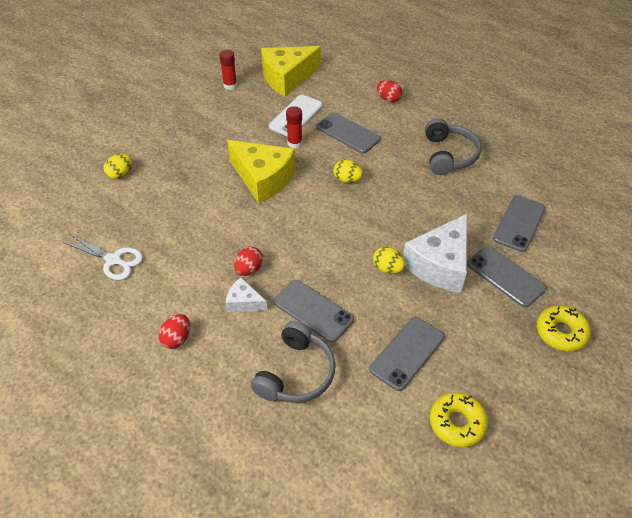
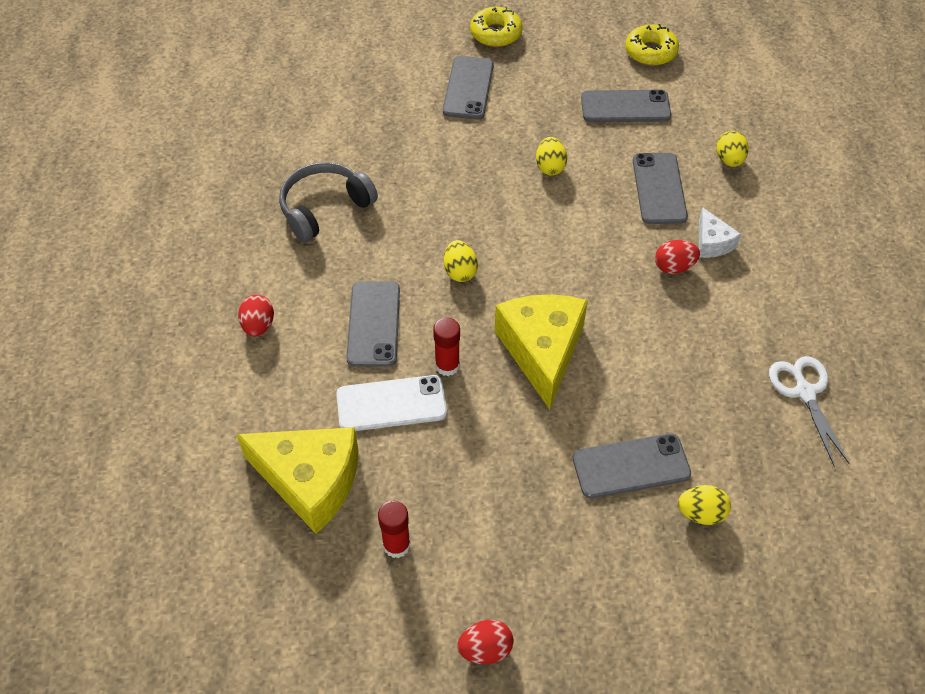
camera: 130 degrees left, 5 degrees up
(177, 339) = (805, 261): red egg -> red egg (485, 649)
(296, 373) = (729, 160): grey headphones -> yellow egg
(440, 264) = (503, 135): white cheese -> none
(519, 223) = (385, 108): grey phone -> grey phone (631, 466)

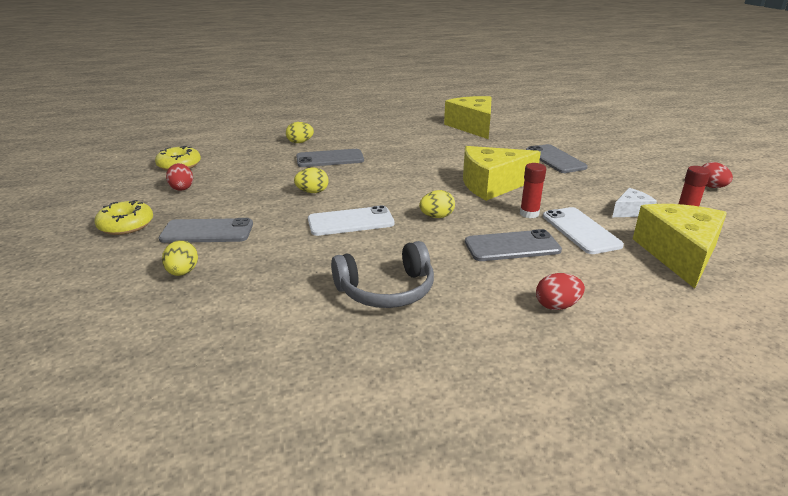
camera: 100 degrees left, 25 degrees down
(324, 208) = (386, 290): grey headphones -> grey headphones turned 60 degrees counterclockwise
(465, 195) = (351, 222): none -> white phone
(625, 107) = (243, 171): grey phone -> none
(674, 267) = (399, 153): red egg -> red egg (182, 188)
(701, 513) = (567, 144): yellow egg -> yellow egg (183, 272)
(712, 243) = (375, 145): white cheese -> white cheese (631, 211)
(805, 392) = (472, 127): white scissors -> yellow cheese

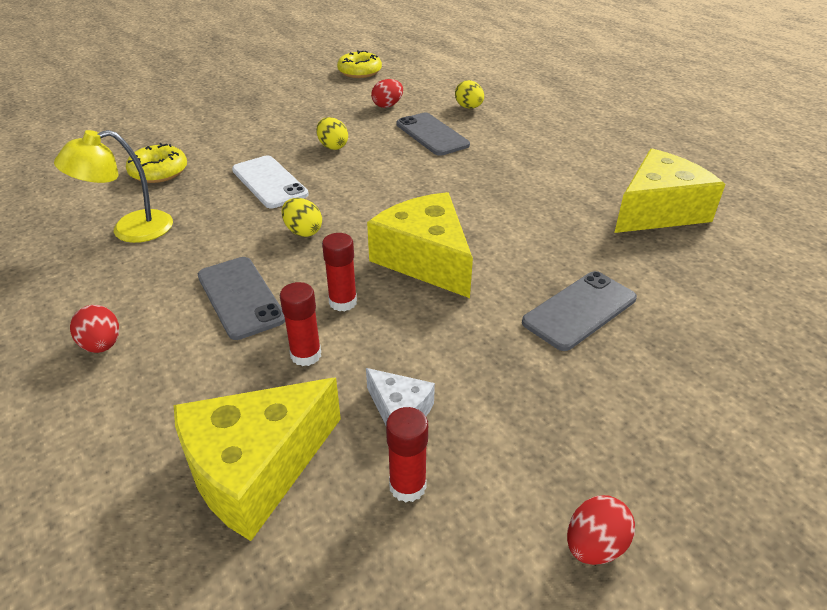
camera: 70 degrees right, 10 degrees up
(126, 225) = (226, 89): yellow donut -> yellow donut (159, 172)
(182, 188) = (308, 87): red egg -> red egg (387, 105)
(183, 272) = (151, 133): yellow egg -> none
(207, 232) = (224, 122): grey phone -> none
(386, 290) = (130, 230): grey headphones -> yellow lamp
(581, 230) = (306, 355): white phone -> red glue stick
(679, 254) = (255, 468): yellow cheese -> yellow cheese turned 150 degrees clockwise

